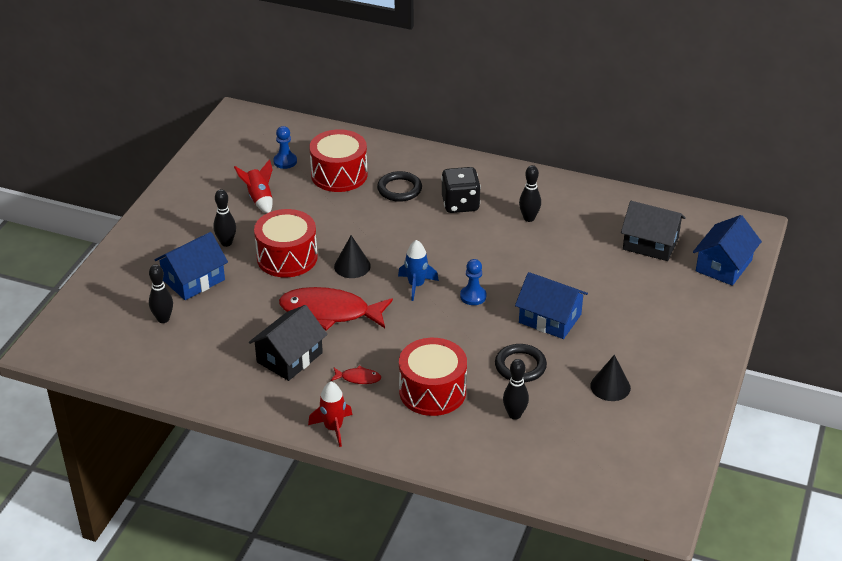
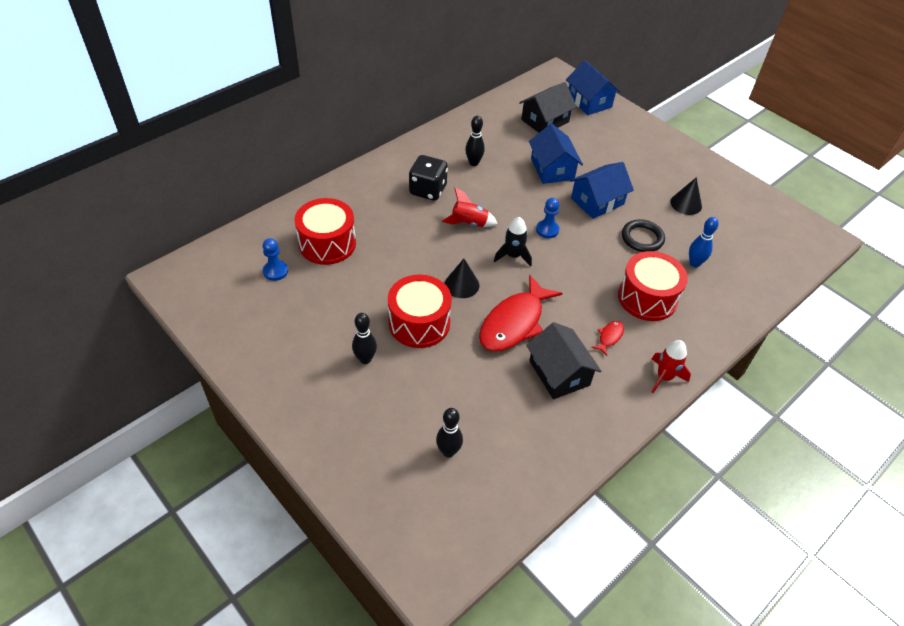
camera: 65 degrees left, 10 degrees up
(193, 280) = (404, 405): blue house -> blue house (552, 169)
(259, 199) = (317, 310): red rocket -> red rocket (469, 223)
(399, 189) = (380, 216): black ring -> none
(416, 285) = (513, 256): blue rocket -> black rocket
(514, 415) = (694, 263): black bowling pin -> blue bowling pin

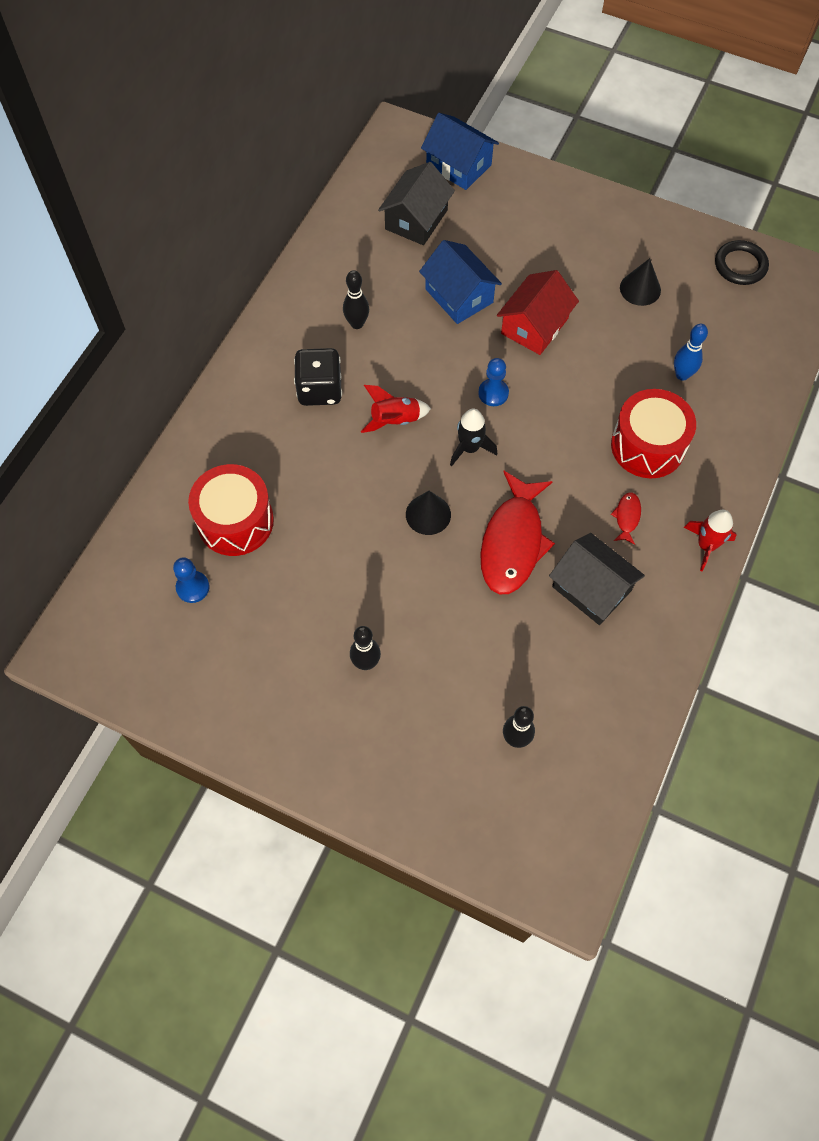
camera: 20 degrees left, 15 degrees up
(419, 323) = (404, 588): red drum -> none
(597, 201) = (534, 326): blue house -> red house
(642, 238) = (609, 361): black ring -> black ring (740, 265)

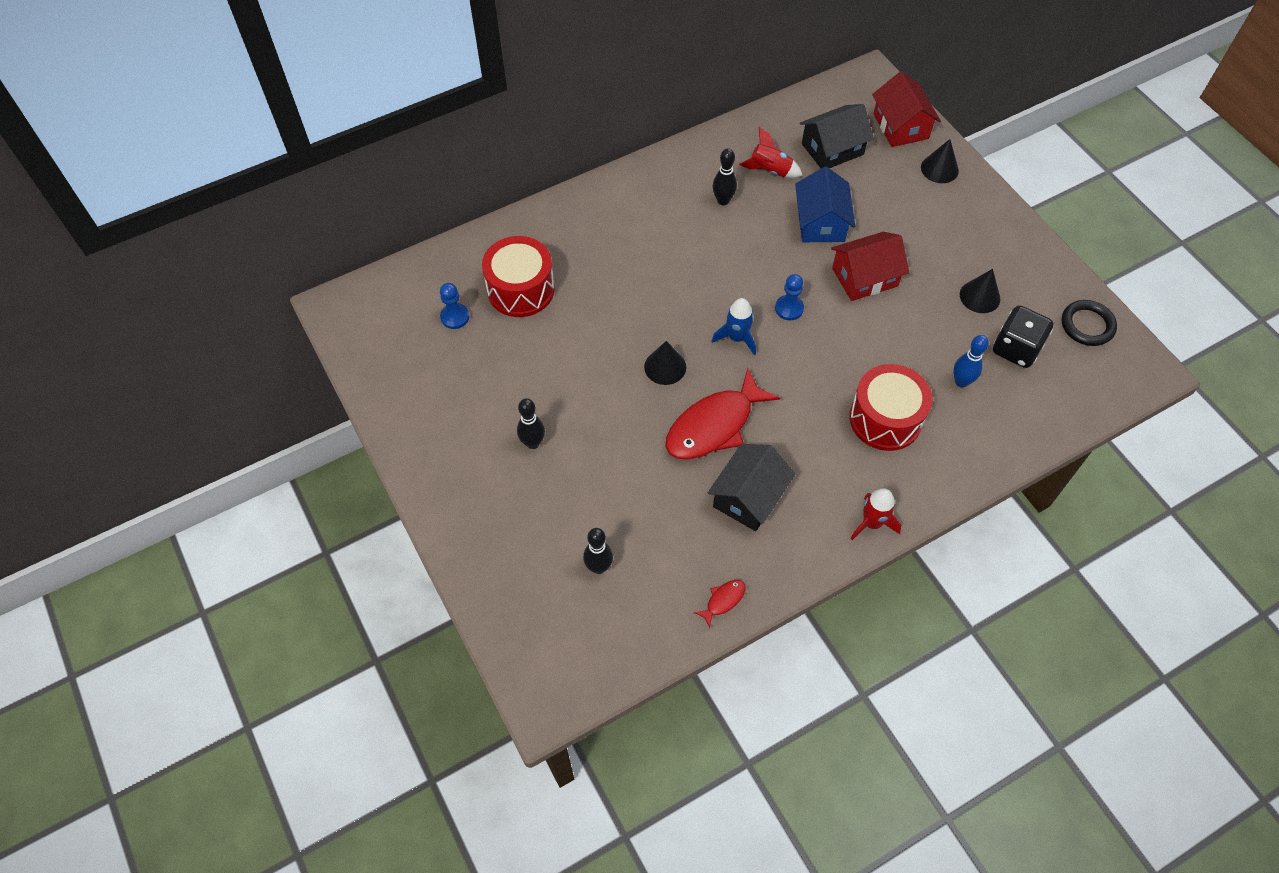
camera: 35 degrees right, 5 degrees down
(320, 390) = (656, 232): black dice -> black dice (1016, 349)
(395, 420) = (695, 285): red rocket -> red rocket (770, 170)
(458, 165) = (900, 126): blue house -> red house
(470, 448) = (737, 338): black rocket -> blue rocket
(521, 188) = (939, 169): none -> black cone
(591, 588) = (749, 497): black house -> black house turned 45 degrees clockwise
(627, 517) = (822, 462): red fish -> red fish (723, 600)

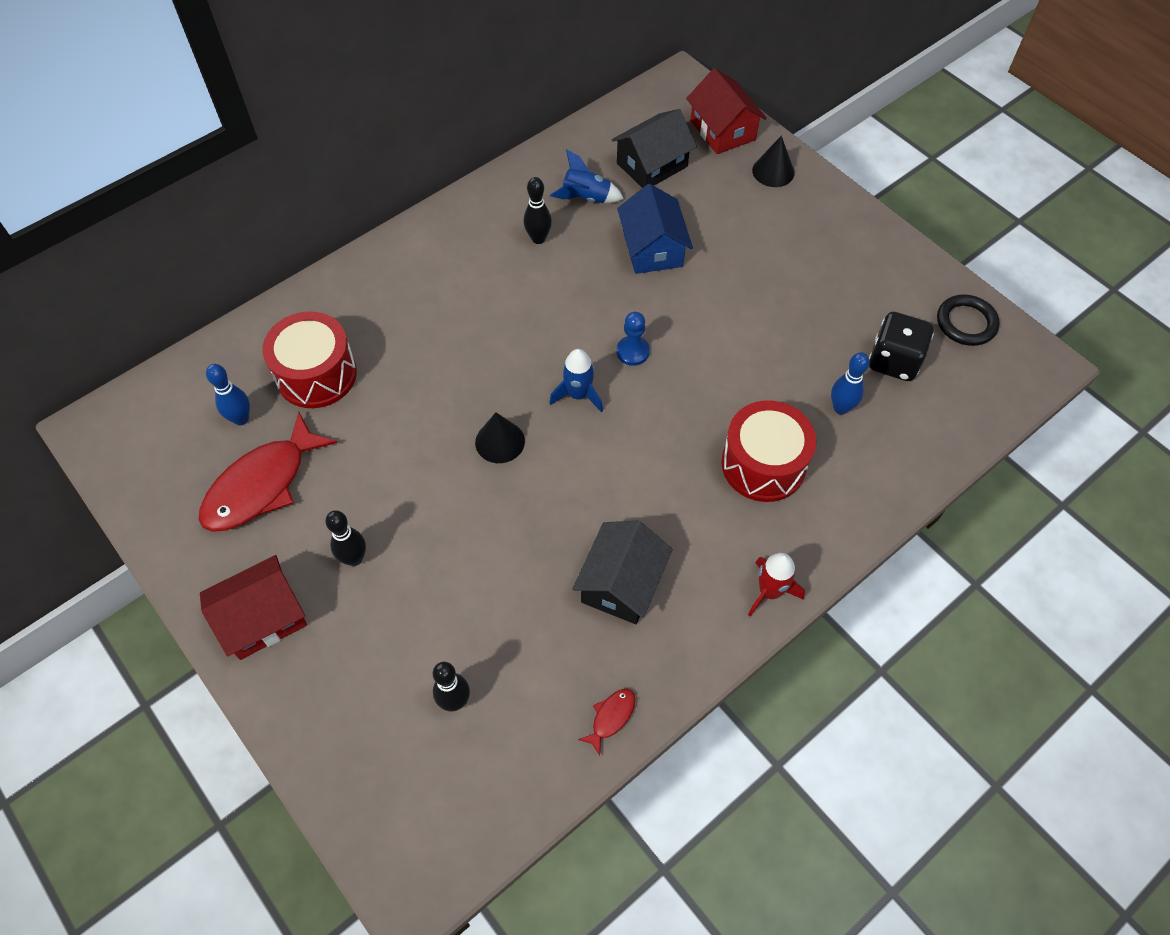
camera: 10 degrees left, 0 degrees up
(455, 317) = (241, 419): blue pawn -> blue bowling pin
(714, 425) = (567, 503): red fish -> red fish (262, 485)
(770, 170) = (586, 198): red rocket -> blue rocket
(864, 277) = (712, 303): red house -> red house (262, 618)
(979, 296) = (843, 307): black cone -> none

